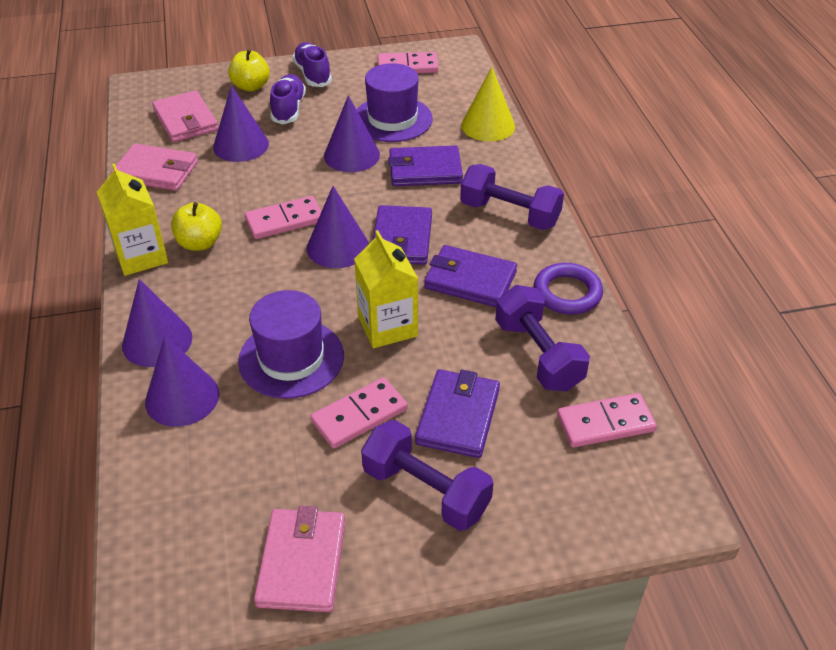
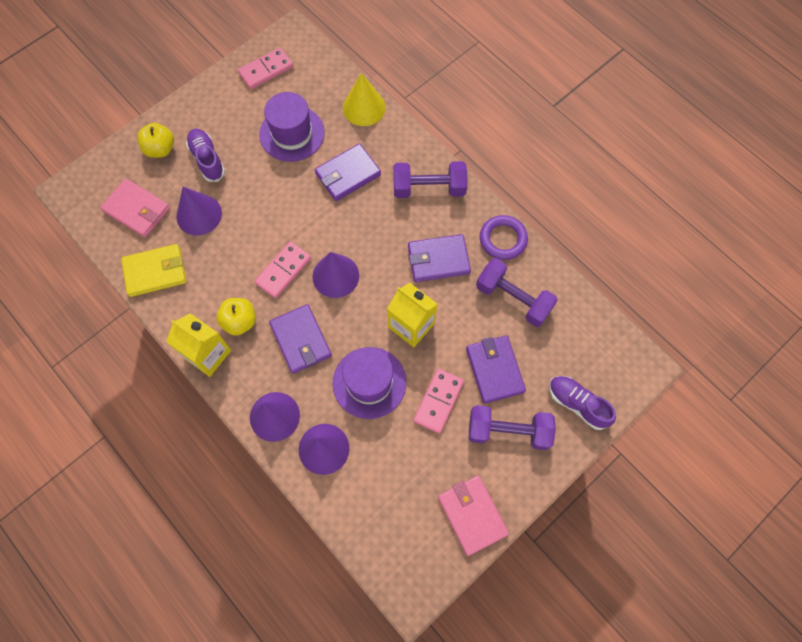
camera: 30 degrees left, 25 degrees up
(156, 171) = (155, 272): pink wallet -> yellow wallet
(313, 74) = (199, 113): purple shoe -> purple shoe (577, 404)
(352, 155) = (287, 185): purple cone -> none
(401, 239) = (373, 247): purple wallet -> purple wallet (301, 340)
(605, 423) = (577, 329): pink domino -> none

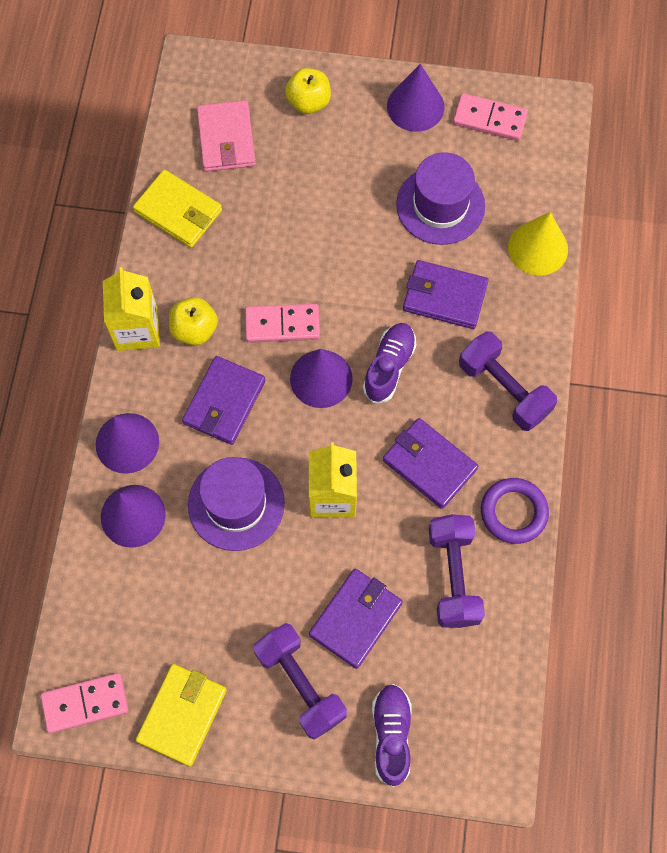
camera: 50 degrees right, 0 degrees up
(199, 214) = (271, 197): purple cone -> purple cone (415, 106)
(207, 159) = (337, 153): purple shoe -> purple shoe (389, 367)
(438, 401) = (273, 587): pink domino -> pink domino (85, 703)
(472, 515) = (182, 715): pink wallet -> yellow wallet

